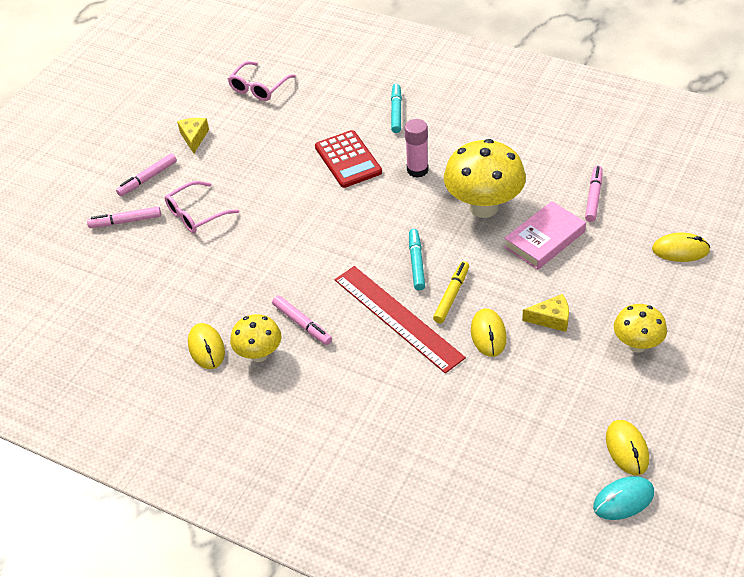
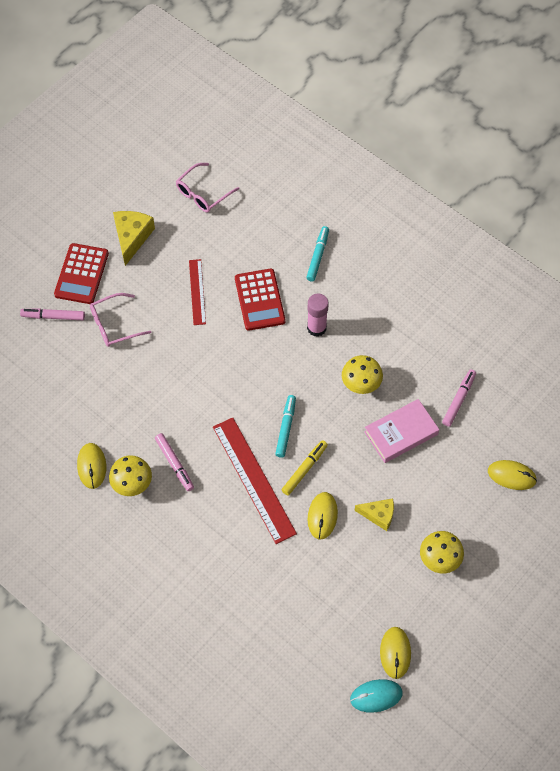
camera: 10 degrees right, 15 degrees up
(147, 179) = (81, 274): pink marker -> red calculator
(194, 137) = (132, 237): yellow cheese -> yellow cheese, size x1.51
(278, 167) = (197, 292): none -> red ruler
(484, 207) = (361, 384): yellow mushroom -> yellow mushroom, size x0.57

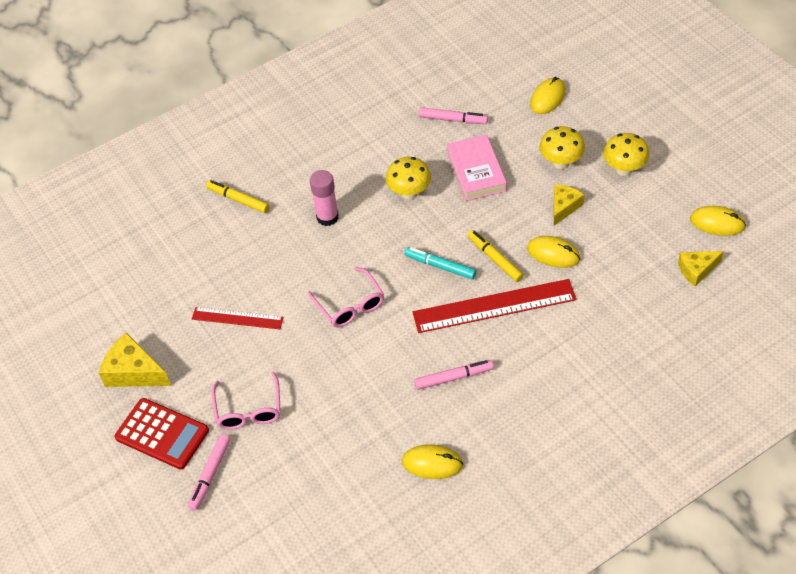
camera: 70 degrees left, 10 degrees down
(132, 484) = (468, 424): yellow mushroom -> yellow mushroom (561, 162)
(203, 193) = (106, 290): pink glasses -> pink glasses (350, 305)
(259, 300) = (272, 261): red calculator -> none
(317, 256) = (238, 200): turquoise marker -> yellow marker
(334, 641) = (697, 270): none -> yellow cheese
(376, 696) = (761, 247): turquoise mouse -> none
(458, 400) = (453, 120): pink marker -> pink marker turned 150 degrees clockwise

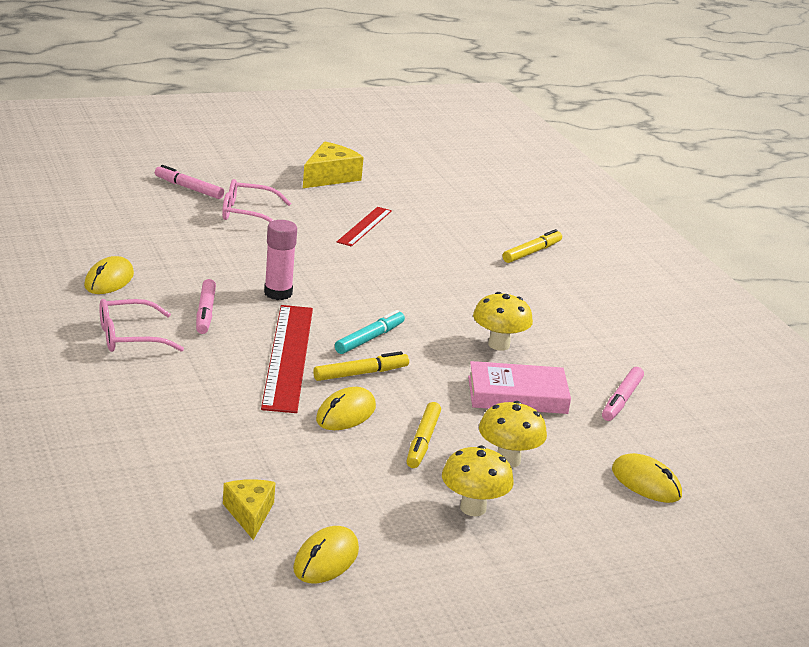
camera: 95 degrees right, 25 degrees down
(162, 434) = (250, 177): red calculator -> none
(327, 217) = (482, 292): pink glue stick -> pink glue stick (278, 293)
(350, 305) = (345, 280): pink glasses -> pink glasses (130, 337)
(564, 207) = (423, 441): yellow cheese -> yellow marker

